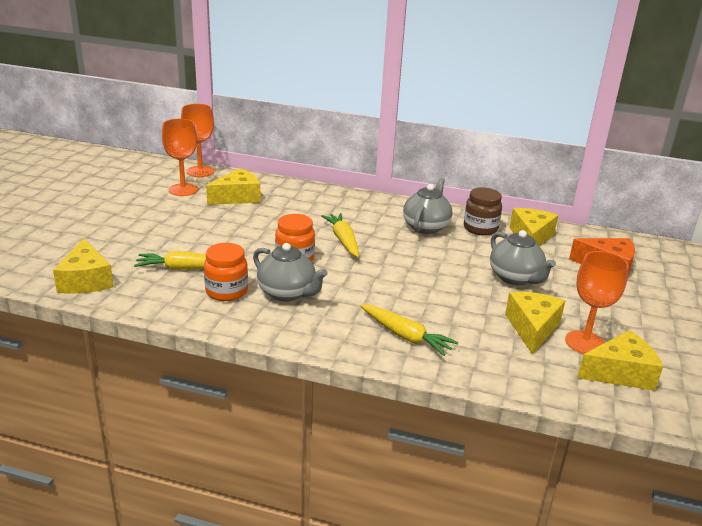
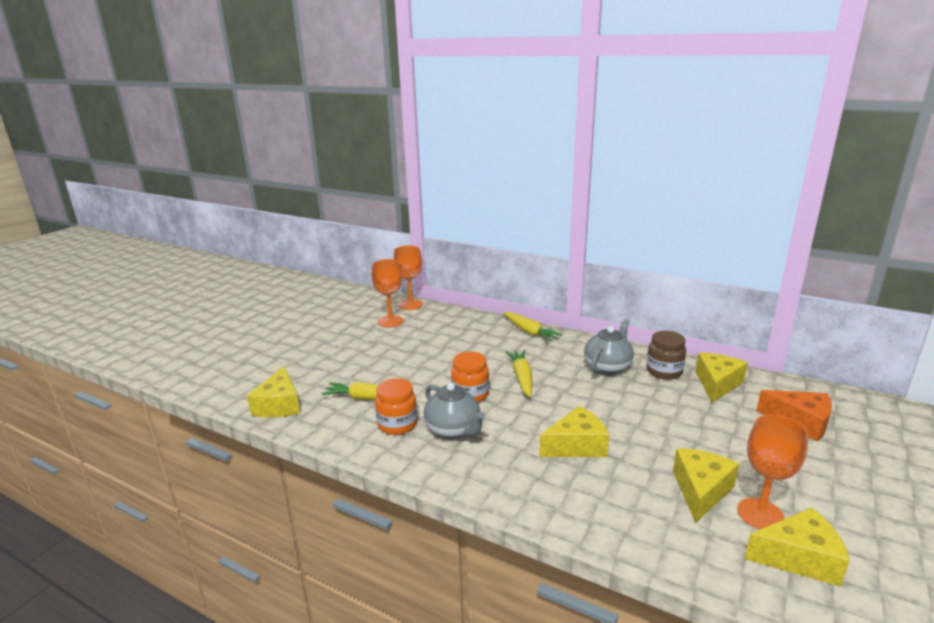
camera: 15 degrees right, 5 degrees down
(237, 197) = (436, 330): yellow cheese -> yellow cheese (576, 445)
(405, 336) = (559, 488): yellow carrot -> yellow carrot (529, 331)
(515, 278) = (692, 429): grey teapot -> none

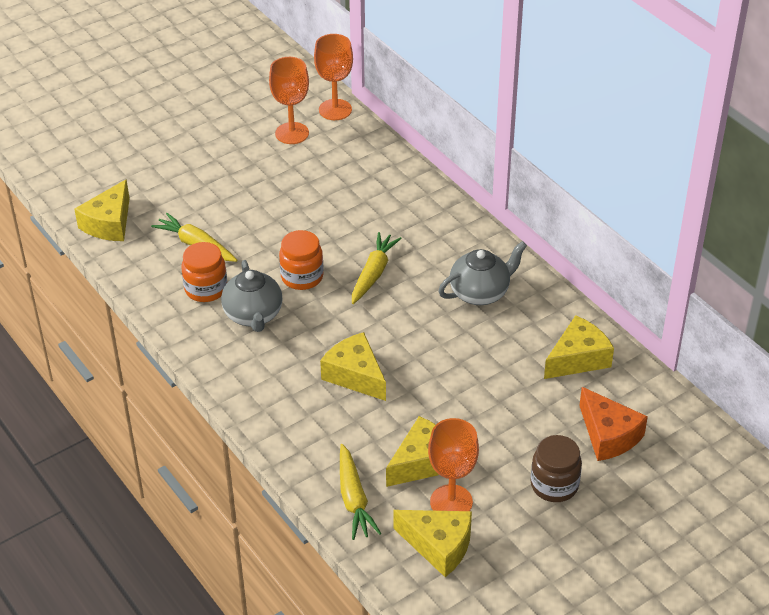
camera: 25 degrees right, 20 degrees up
(529, 331) = (441, 206): yellow carrot -> yellow carrot (354, 499)
(576, 445) = (355, 375): yellow cheese -> yellow cheese turned 135 degrees counterclockwise
(664, 371) = (537, 321): brown jar -> brown jar (554, 485)

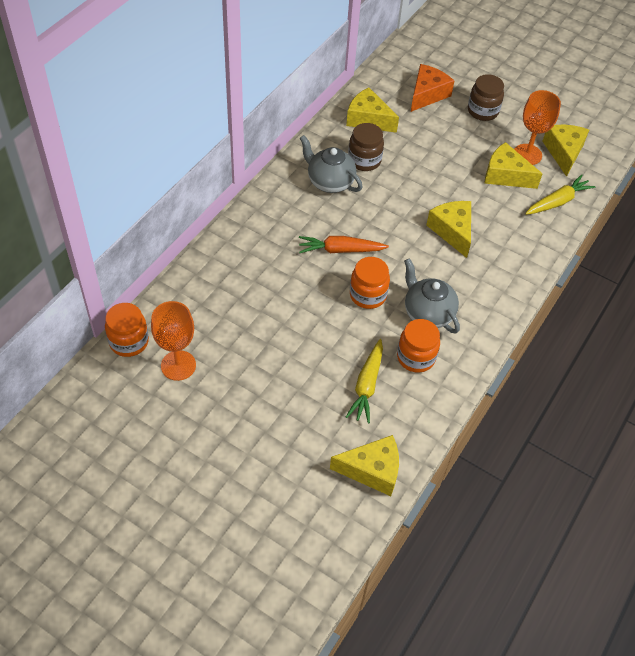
camera: 115 degrees left, 10 degrees up
(253, 315) = (427, 313): grey teapot -> grey teapot turned 90 degrees counterclockwise
(335, 110) = (129, 342): orange goblet -> orange jar
(355, 375) = (452, 231): yellow cheese -> yellow cheese turned 135 degrees clockwise
(373, 273) = (340, 250): yellow carrot -> orange carrot
(504, 333) = (364, 160): none -> brown jar

